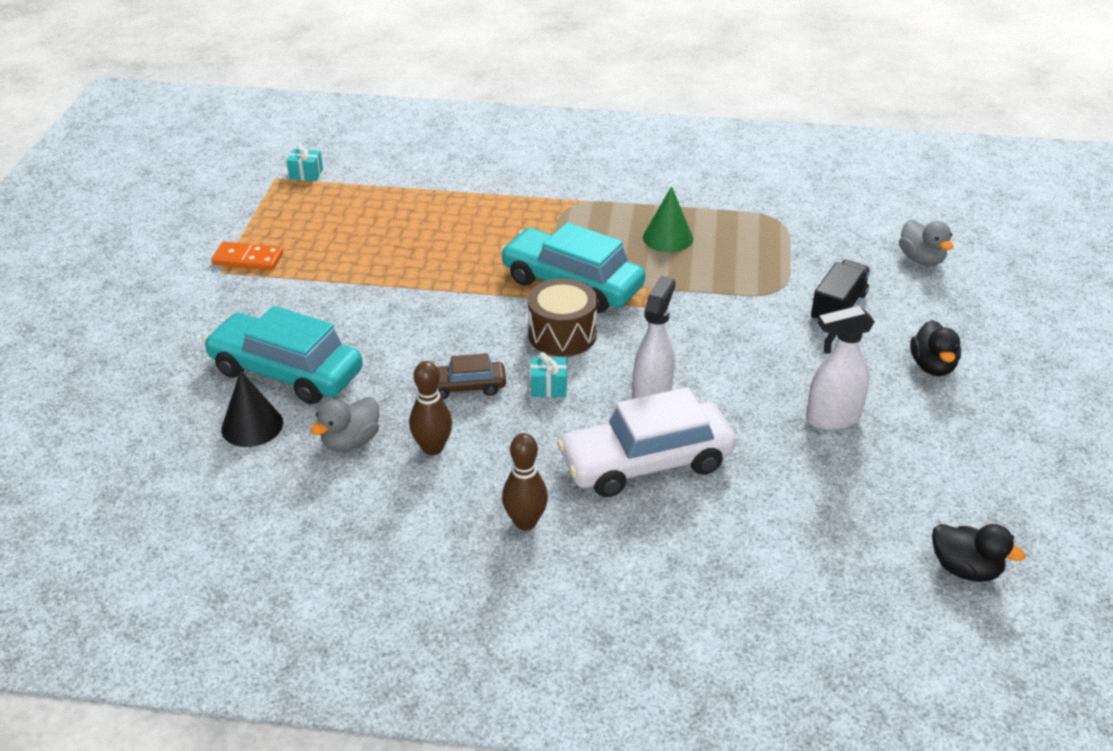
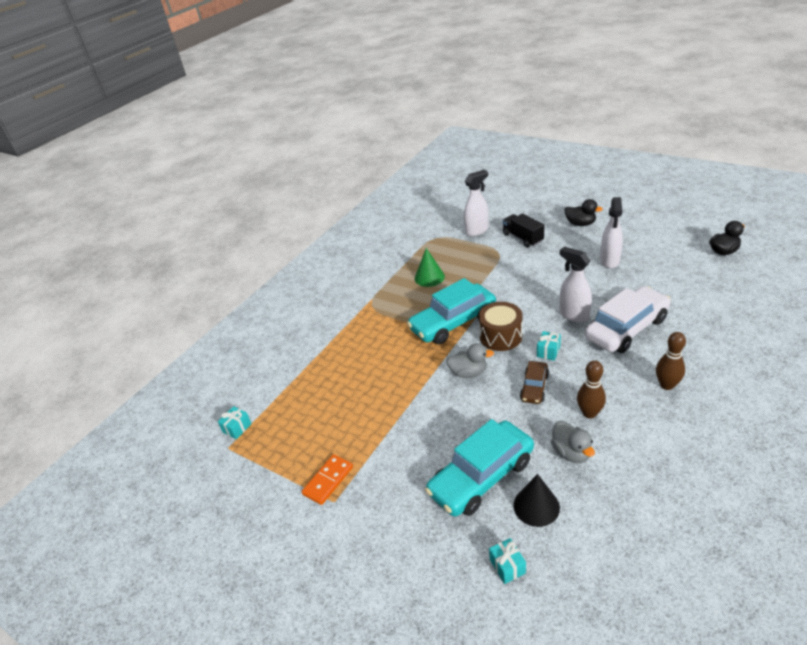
camera: 60 degrees left, 0 degrees up
(160, 418) = (507, 566): none -> turquoise gift
(646, 462) = (626, 328): white car -> white car turned 135 degrees counterclockwise
(827, 255) = (477, 230): none -> white spray bottle
(921, 259) = (496, 206): grey duck -> grey duck (468, 372)

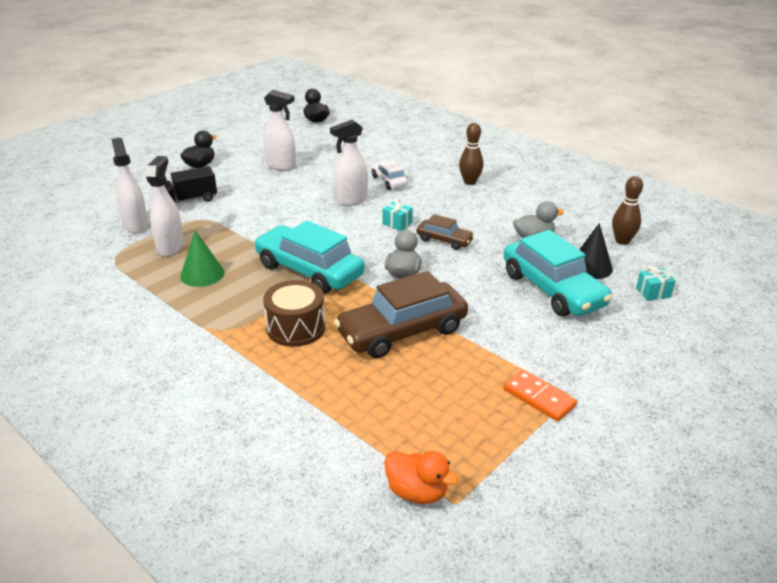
camera: 85 degrees left, 5 degrees down
(237, 428) = (417, 492): turquoise gift -> orange duck
(391, 388) = (402, 331): none -> brown car
(453, 322) = (309, 270): turquoise car -> turquoise car turned 150 degrees clockwise
(456, 253) = (170, 247): none -> white spray bottle
(500, 336) = (356, 245): brown drum -> brown drum (296, 328)
(589, 413) = (489, 221): brown bowling pin -> brown bowling pin (622, 241)
(626, 328) = (389, 181): white car -> white car, size x0.51

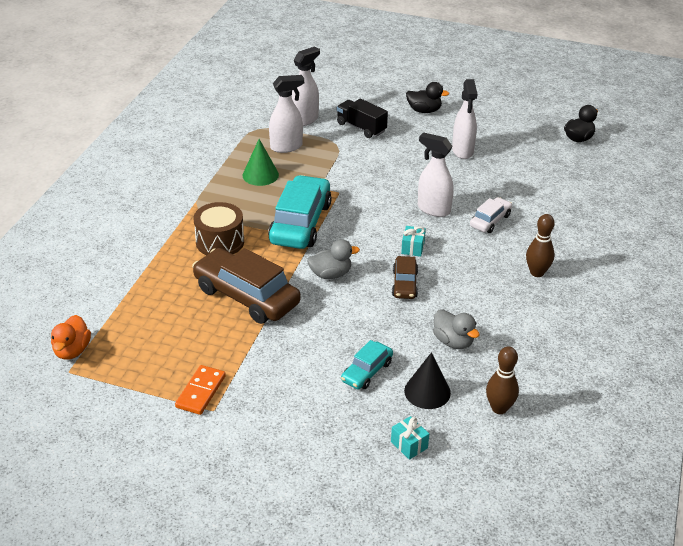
camera: 65 degrees right, 5 degrees up
(552, 289) = (366, 371): turquoise car -> turquoise car, size x0.51

